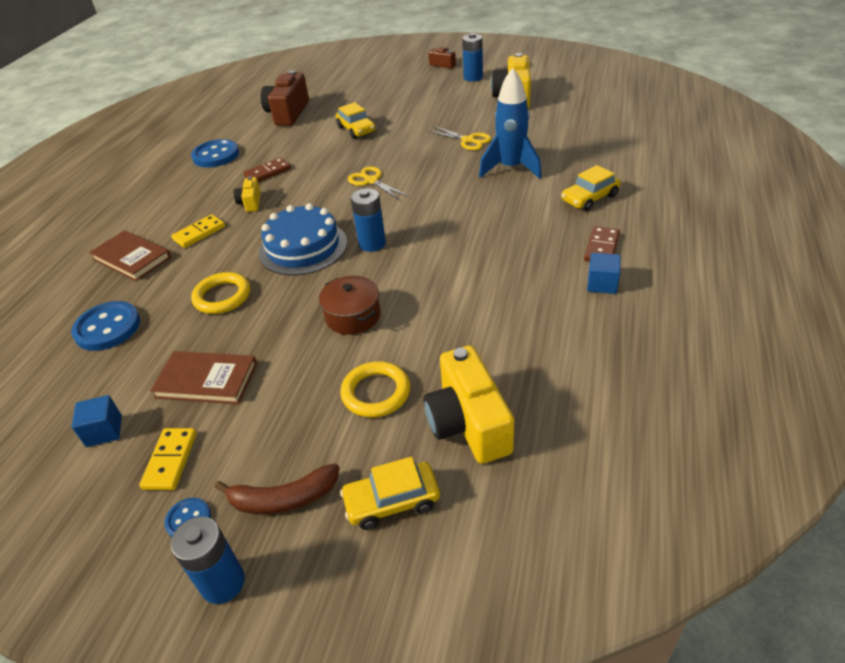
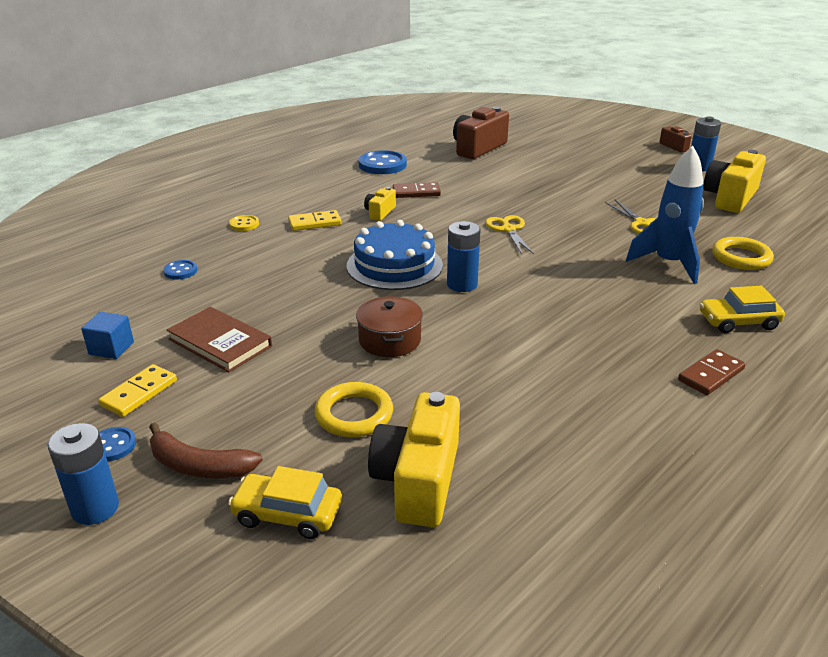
camera: 25 degrees right, 10 degrees down
(107, 328) = (180, 271): blue button -> blue button, size x0.52
(132, 258) = (244, 224): brown book -> yellow button
(222, 296) = (290, 280): yellow ring -> yellow ring (741, 257)
(356, 129) = (532, 180): yellow car -> none
(602, 284) = (680, 410): blue cube -> none

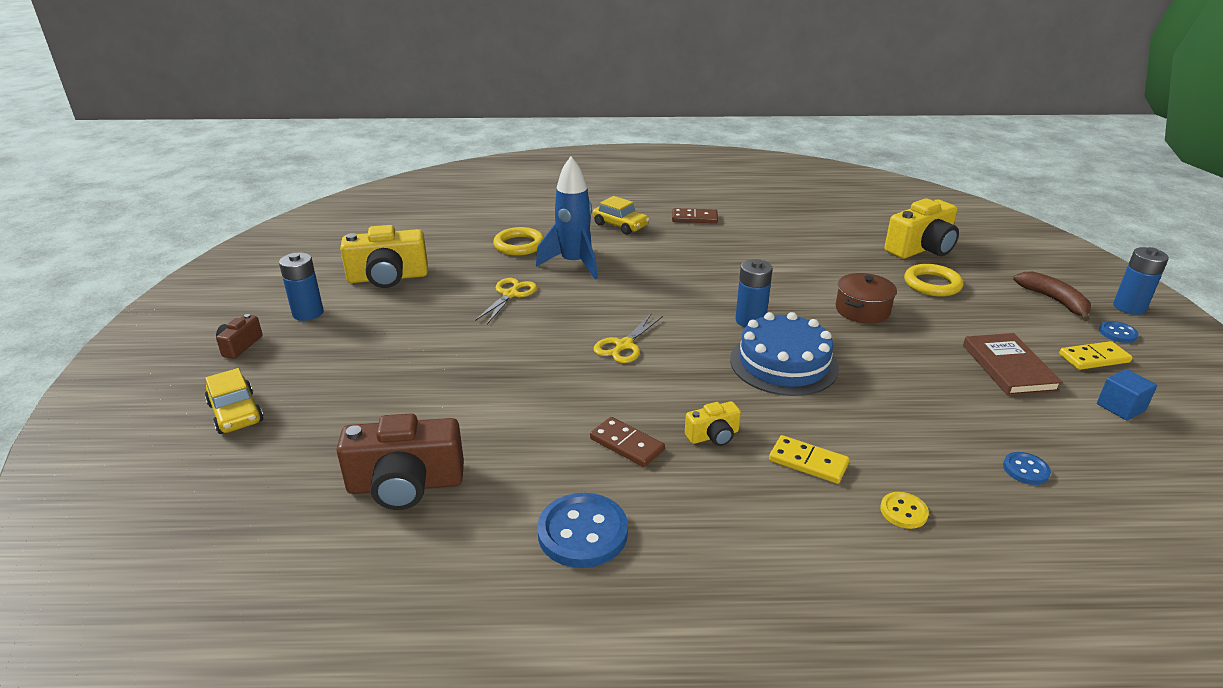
camera: 135 degrees left, 0 degrees up
(287, 514) = (1006, 264): yellow car -> yellow car (236, 413)

